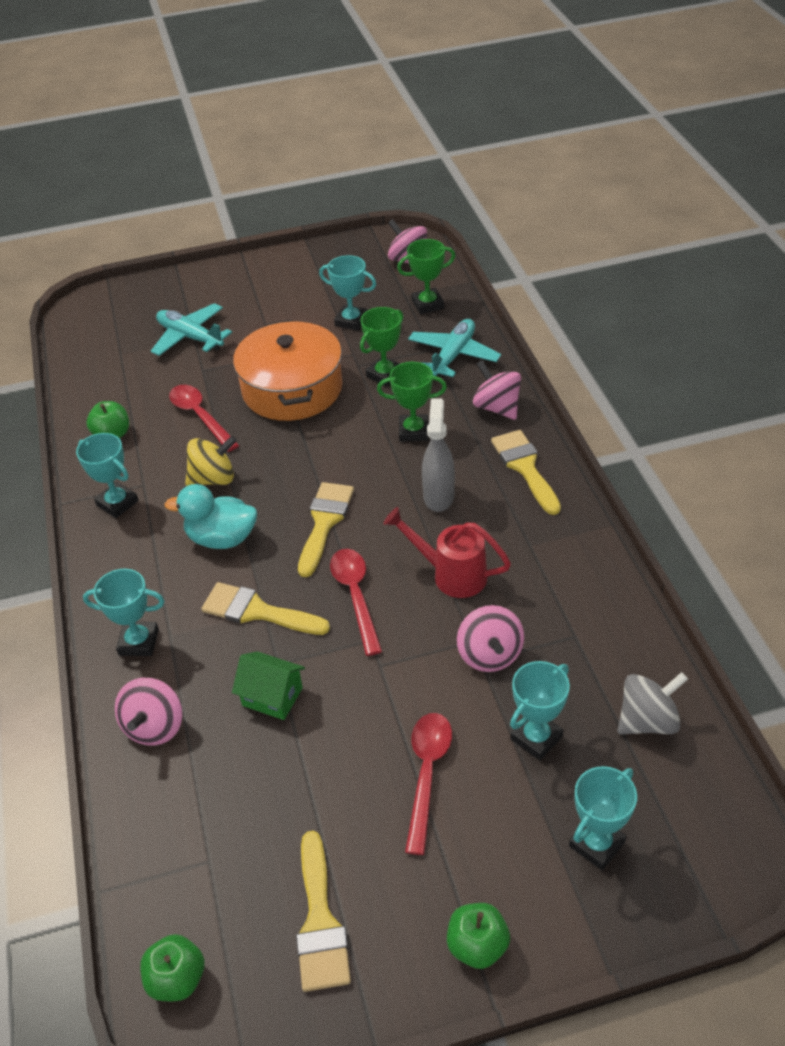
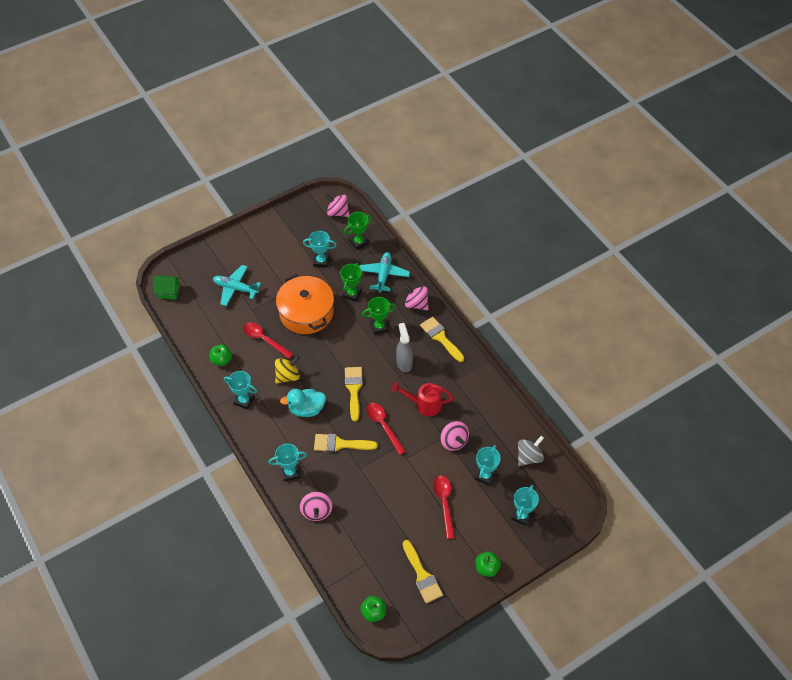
camera: 20 degrees left, 10 degrees up
(272, 697) = (364, 484): green house -> green house (168, 292)

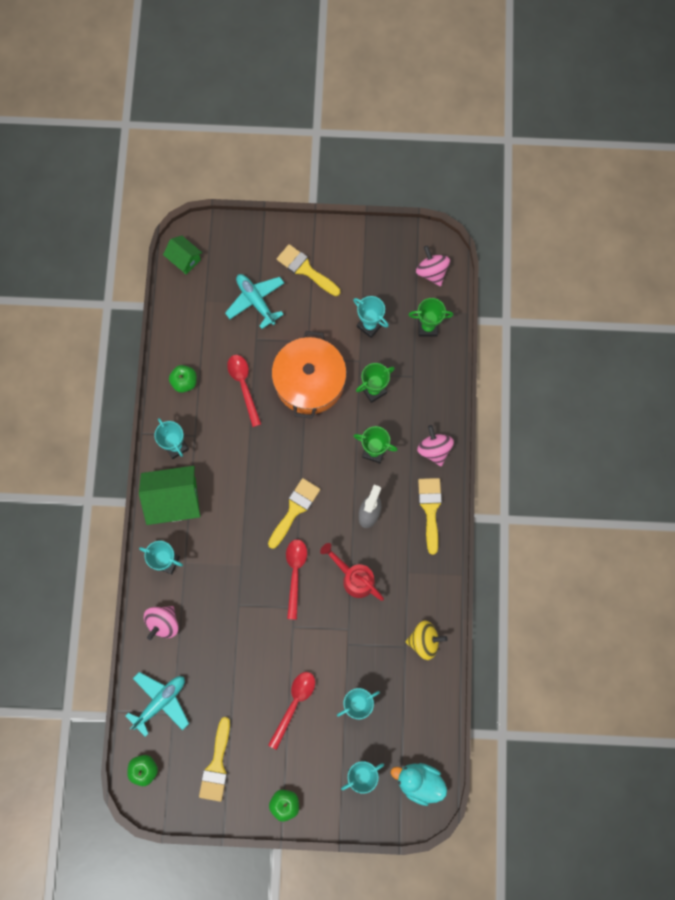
camera: 35 degrees right, 20 degrees up
(267, 432) = (174, 500): none -> green house
(288, 376) = (238, 447): yellow spinning top -> yellow spinning top (424, 641)
(306, 409) = (231, 500): turquoise duck -> turquoise duck (419, 782)
(340, 444) = (237, 564): yellow brush -> yellow brush (305, 269)
(384, 275) = (425, 388): turquoise plane -> turquoise plane (160, 702)
(454, 441) = (354, 642): pink spinning top -> none
(529, 457) = (419, 715): grey spinning top -> none

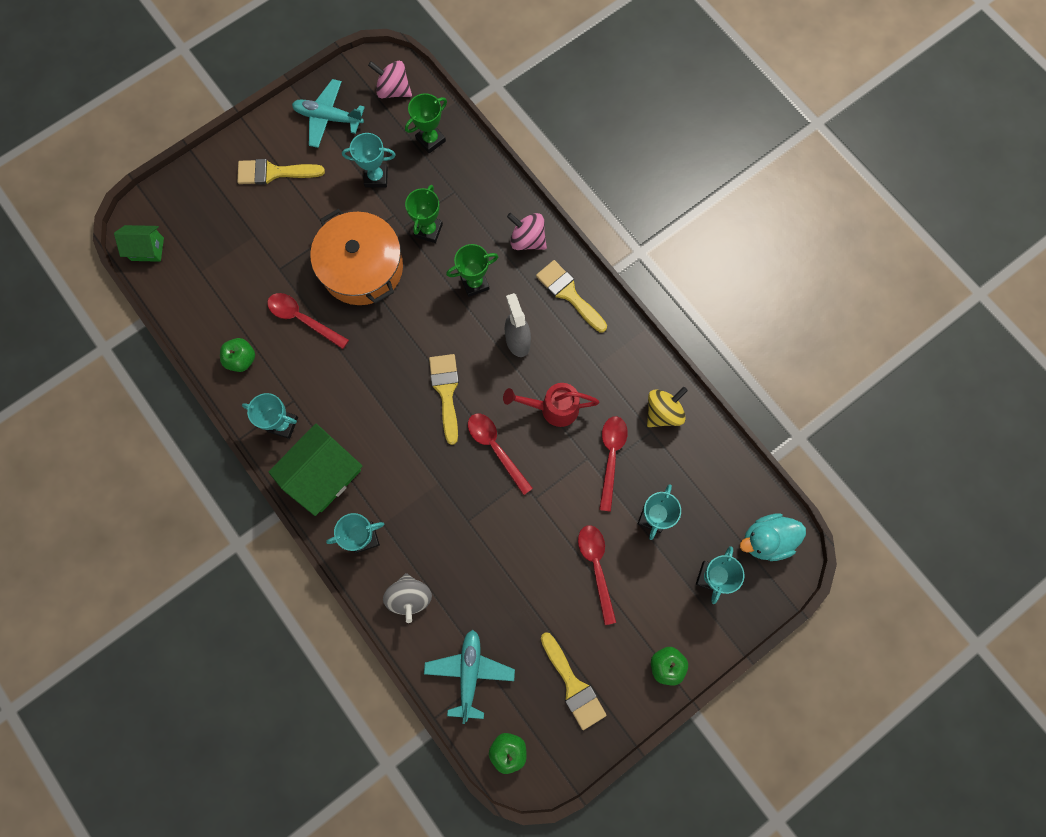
camera: 40 degrees left, 0 degrees up
(163, 623) = (410, 597): pink spinning top -> grey spinning top
(256, 301) = (250, 235): turquoise plane -> turquoise plane (328, 118)
(364, 641) = (611, 457): none -> red spoon

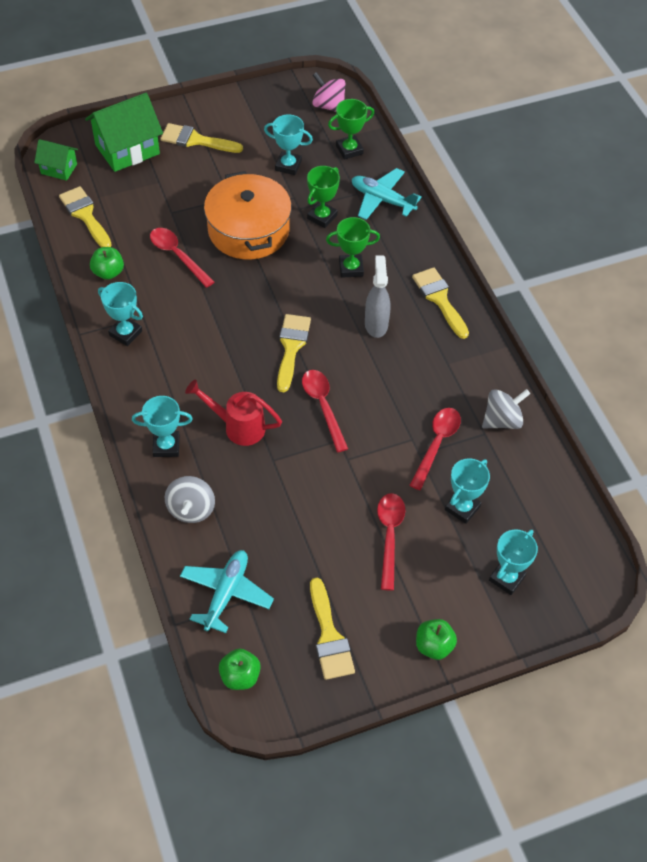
camera: 15 degrees right, 20 degrees down
(194, 298) = (85, 215): none -> yellow brush
(324, 474) = (147, 384): green house -> green house (127, 149)
(328, 118) = (261, 112): turquoise plane -> turquoise plane (382, 200)
(527, 240) = (414, 247): pink spinning top -> none
(552, 408) = (391, 388): red watering can -> red watering can (237, 426)
(663, 412) = (502, 420): yellow spinning top -> grey spinning top
(766, 539) = (576, 561): turquoise duck -> none

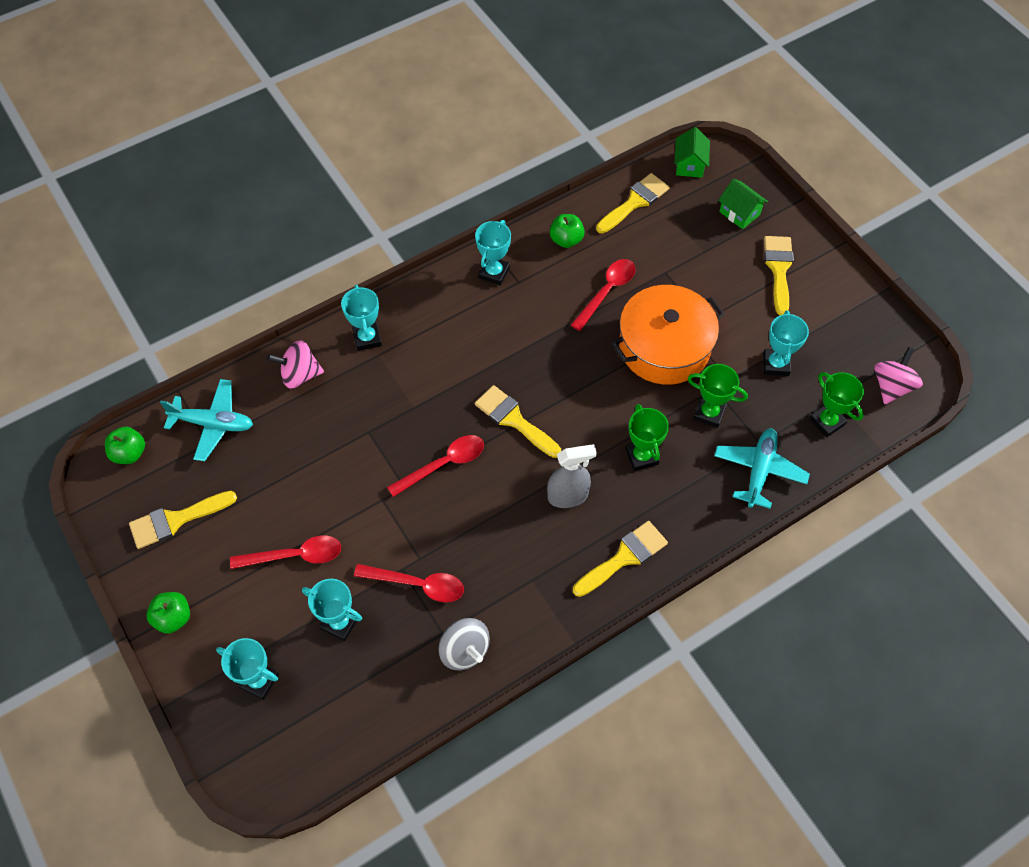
camera: 80 degrees right, 5 degrees up
(127, 149) = (739, 213): green house -> green house, size x0.56
(191, 509) = (299, 375): grey spinning top -> pink spinning top
(237, 426) = (402, 392): red watering can -> none
(291, 347) = (514, 420): yellow brush -> yellow brush turned 135 degrees counterclockwise

